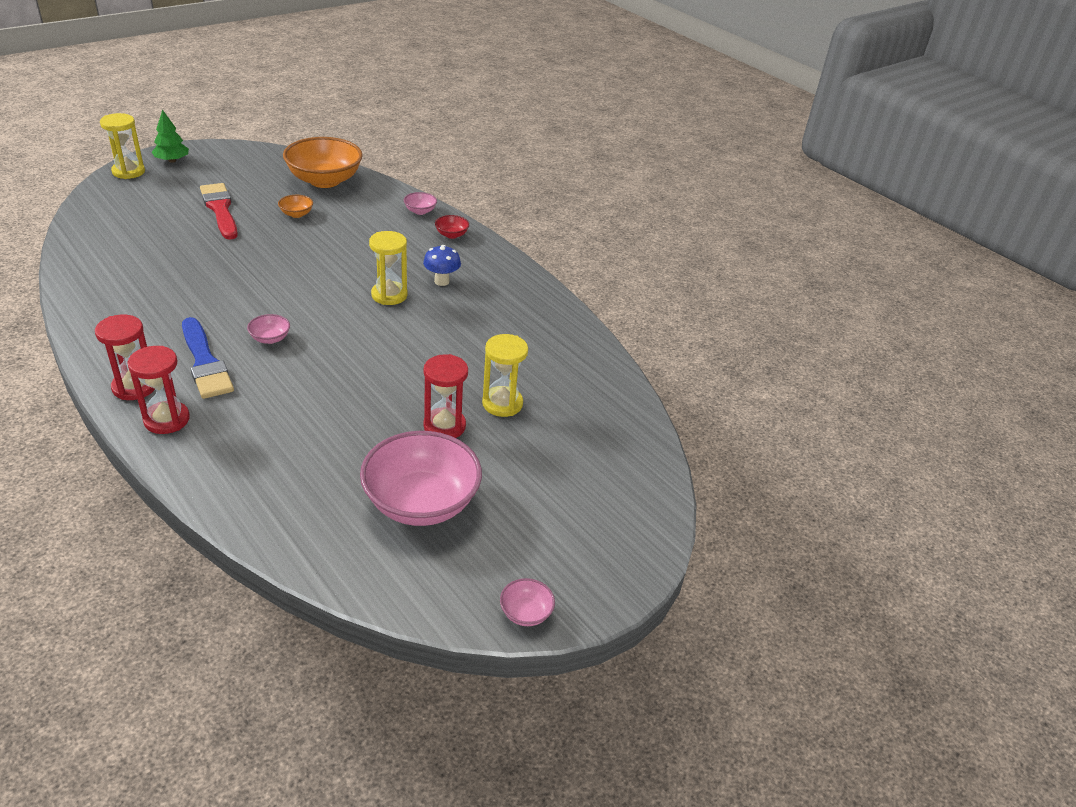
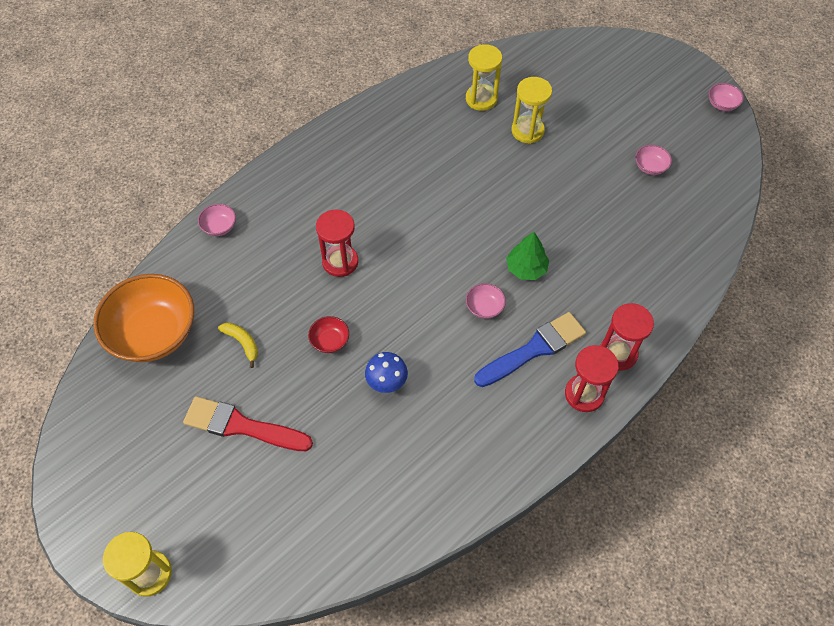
camera: 90 degrees left, 20 degrees up
(172, 160) = (110, 529): green tree -> green tree (526, 268)
(220, 209) = (242, 426): red brush -> red brush turned 45 degrees clockwise
(296, 214) = (242, 343): orange bowl -> yellow banana
(389, 295) = (391, 228): yellow hourglass -> yellow hourglass (481, 99)
(421, 502) = (650, 167): pink bowl -> pink bowl, size x0.42
(441, 281) = (358, 190): blue mushroom -> blue mushroom (387, 383)
(444, 426) = (565, 164): red hourglass -> red hourglass (340, 262)
(451, 235) = (267, 193): red bowl -> red bowl (330, 341)

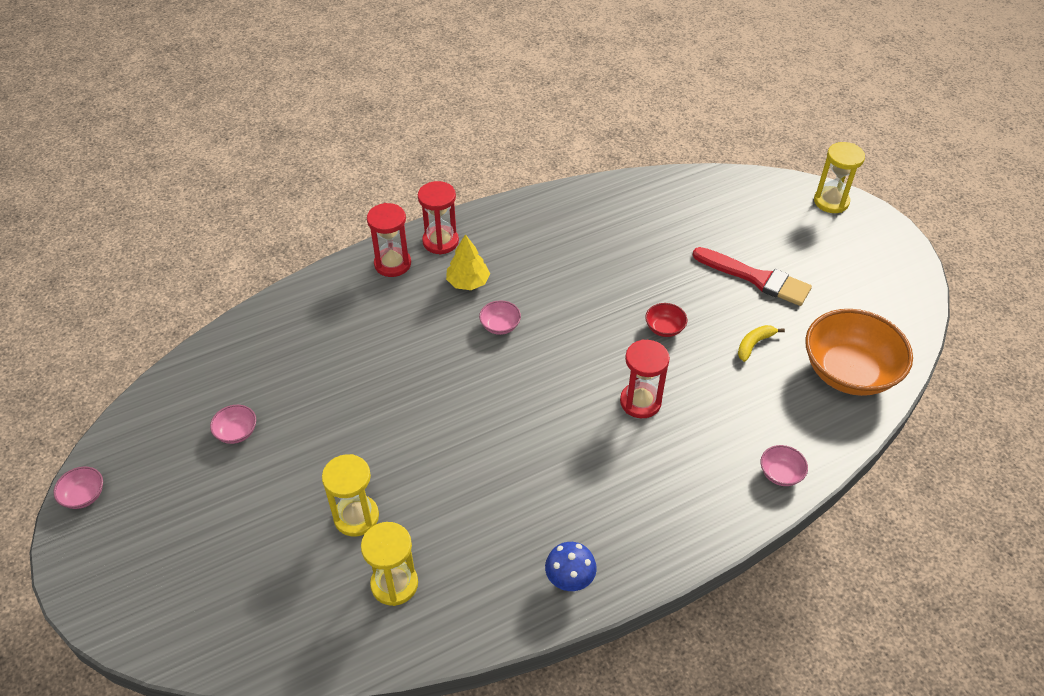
camera: 165 degrees left, 10 degrees down
(242, 343) = (754, 344): yellow banana -> yellow banana turned 75 degrees clockwise
(387, 383) = (616, 283): blue mushroom -> blue mushroom (569, 581)
(526, 268) = (440, 352): green tree -> none
(534, 349) = (468, 282): blue brush -> yellow tree

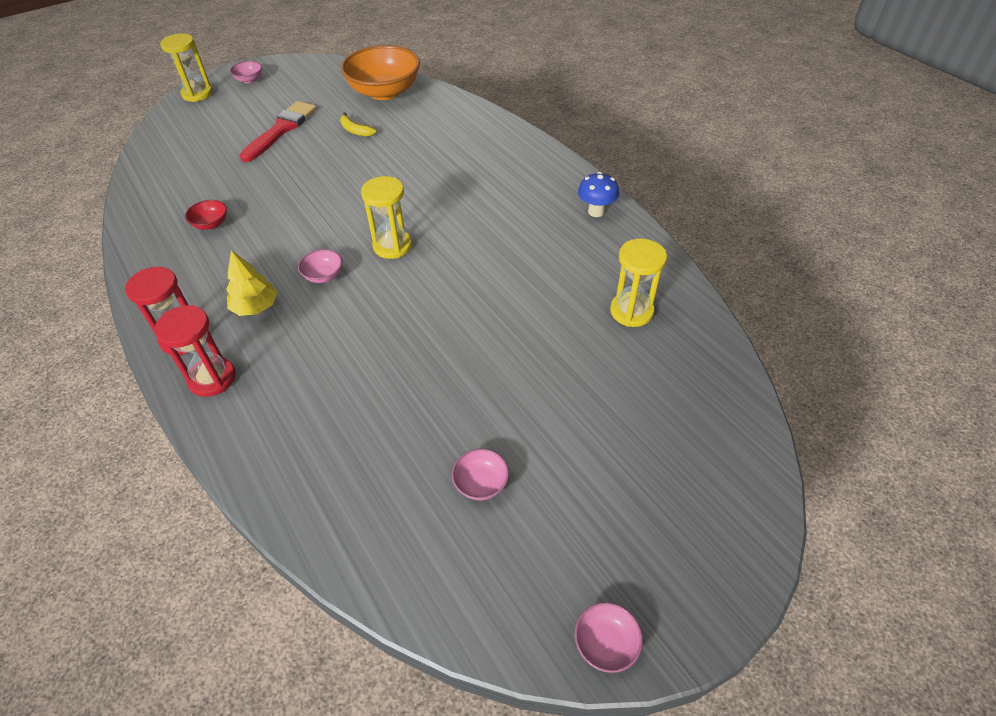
camera: 95 degrees left, 0 degrees up
(356, 517) = (570, 350): yellow hourglass -> yellow hourglass (392, 246)
(640, 402) = (417, 184): red hourglass -> none
(664, 328) = (335, 174): red bowl -> red bowl (211, 224)
(780, 474) = (479, 120): pink bowl -> pink bowl (249, 80)

